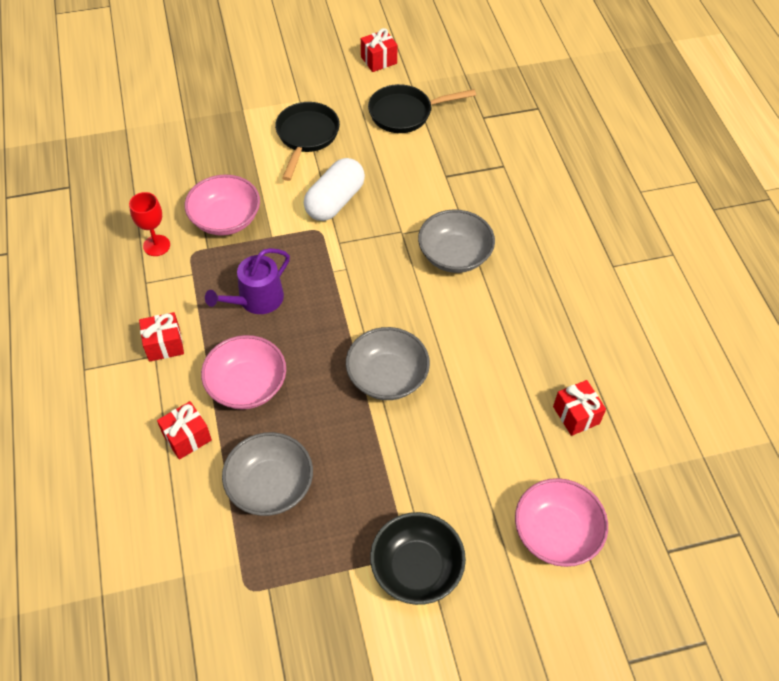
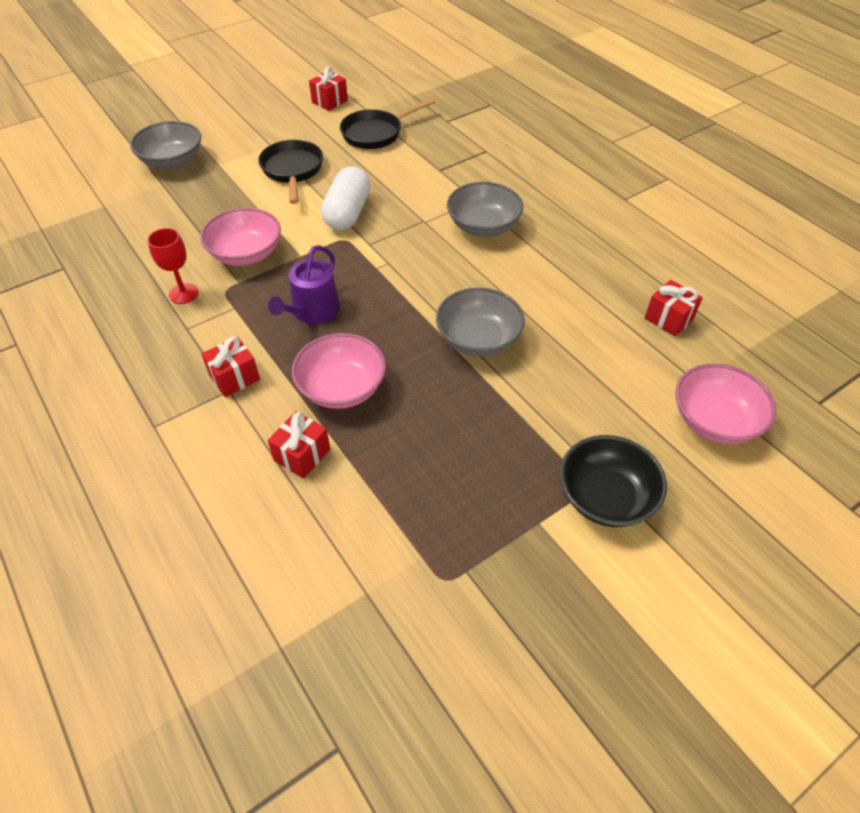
camera: 20 degrees left, 5 degrees down
(270, 485) = (415, 471): grey bowl -> grey bowl (172, 161)

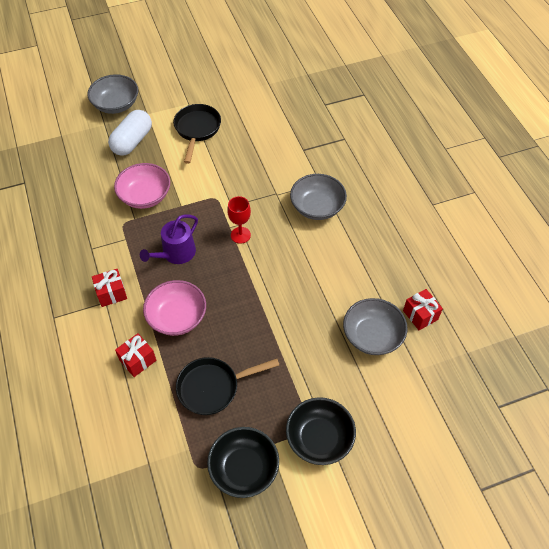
camera: 15 degrees right, 5 degrees up
(184, 293) = (96, 220): red goblet -> red goblet (240, 235)
(329, 101) = (243, 69): red gift -> none
(347, 213) = (224, 175): white capsule -> white capsule (132, 141)
(376, 133) = (267, 106): black pan -> black pan (213, 387)
(478, 339) = (279, 300): grey bowl -> grey bowl (372, 336)
(515, 564) = (244, 468): none -> black bowl
(714, 420) = (417, 402): pink bowl -> none

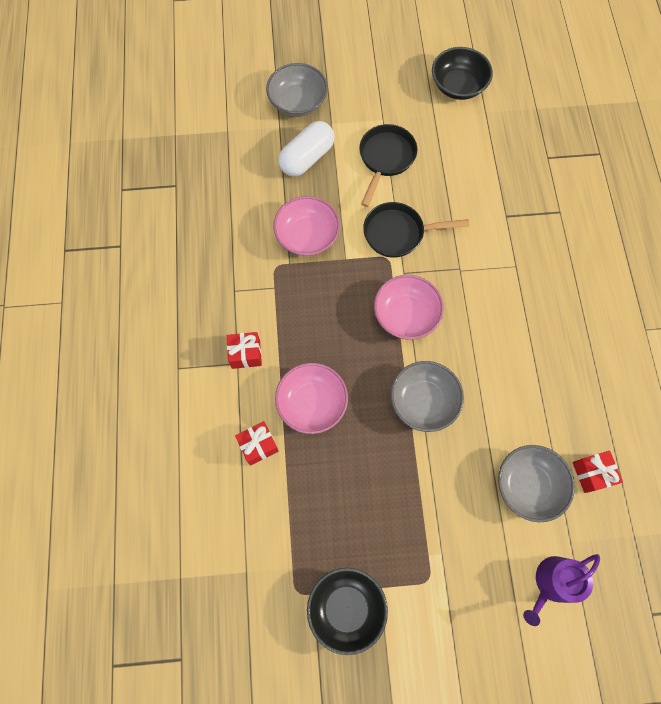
camera: 15 degrees right, 15 degrees up
(176, 253) = (327, 321): purple watering can -> purple watering can (552, 583)
(213, 387) = (333, 501): black pan -> black pan (398, 233)
(240, 235) = (406, 315): red goblet -> pink bowl
(317, 207) = (504, 299): grey bowl -> grey bowl (423, 401)
(319, 438) = (437, 595): black bowl -> black bowl (458, 86)

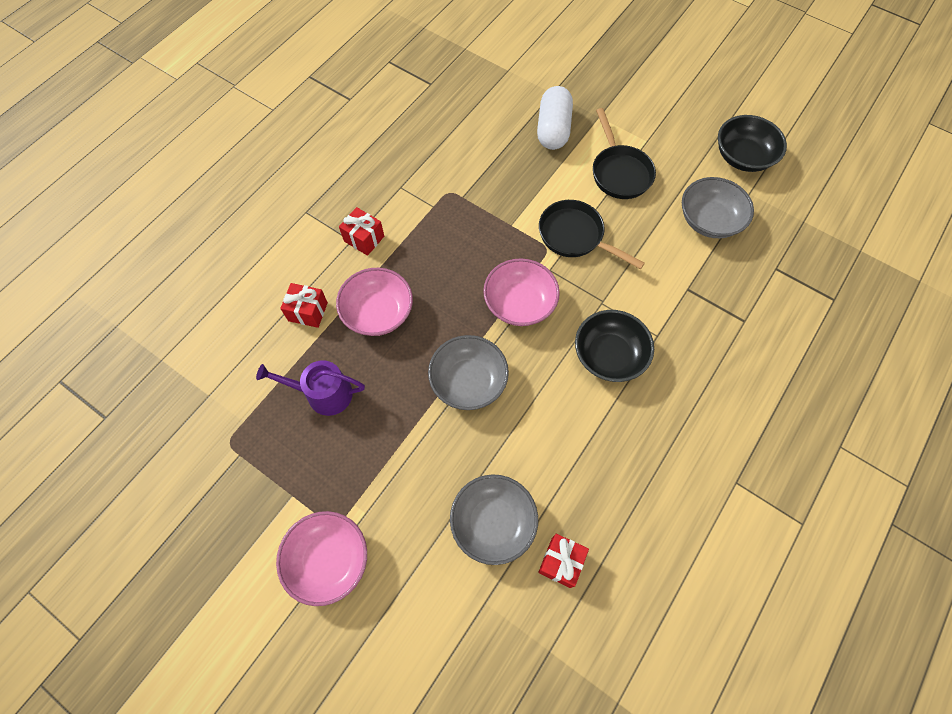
camera: 40 degrees right, 5 degrees down
(298, 102) = (585, 84): grey bowl -> grey bowl (709, 220)
(307, 158) = (553, 129): white capsule -> white capsule turned 75 degrees counterclockwise
(307, 236) = (496, 187): pink bowl -> pink bowl (328, 560)
(346, 608) = (252, 487): black bowl -> black bowl (609, 355)
(385, 159) = (619, 172): black pan -> black pan turned 105 degrees clockwise
(552, 583) = (435, 622): purple watering can -> purple watering can (323, 394)

